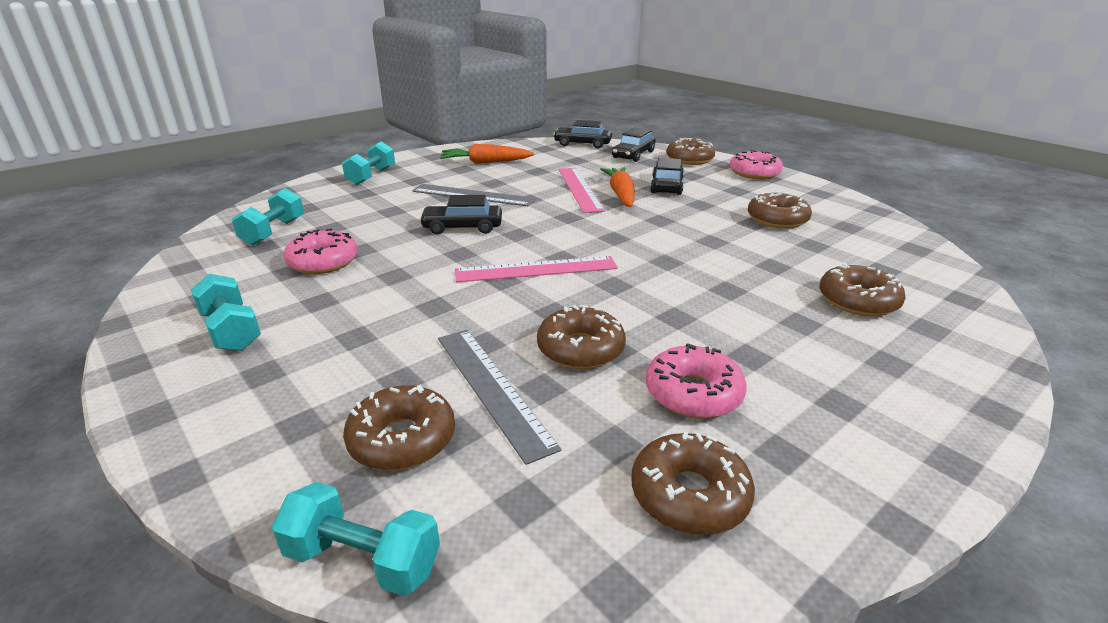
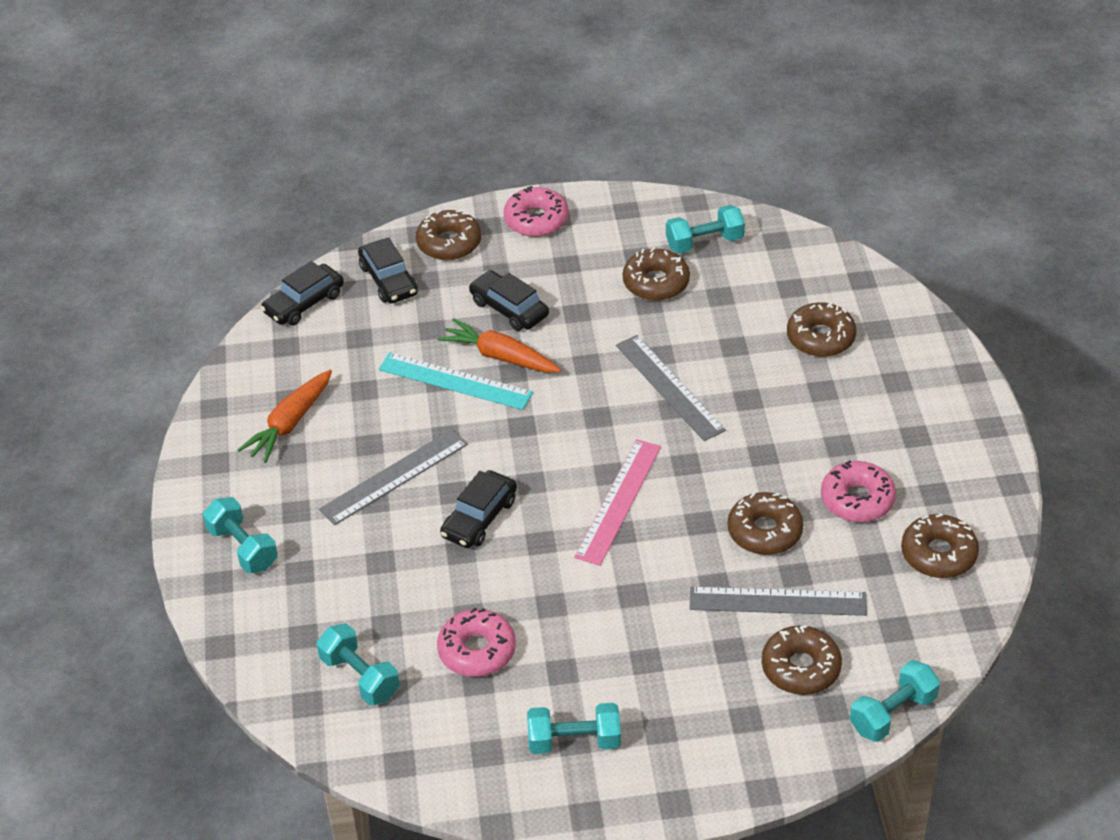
camera: 55 degrees left, 15 degrees up
(579, 189) = (455, 381): pink ruler -> turquoise ruler
(685, 254) = (669, 387): none -> grey ruler
(850, 224) = (704, 242): none -> turquoise dumbbell

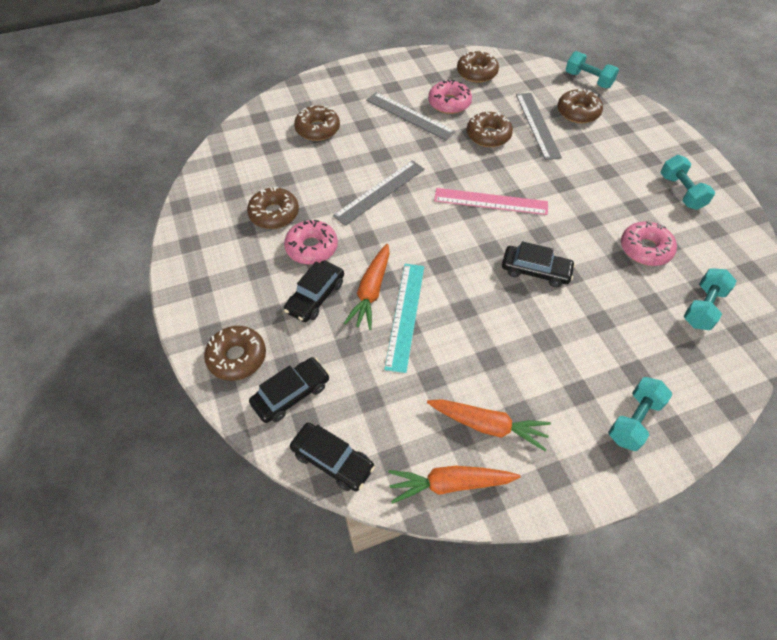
camera: 105 degrees left, 10 degrees up
(243, 382) = (450, 484): none -> orange carrot
(394, 477) = (518, 332): grey ruler -> grey ruler (410, 116)
(536, 220) = (203, 299): pink donut -> pink donut (312, 248)
(704, 242) = (227, 194): turquoise dumbbell -> none

